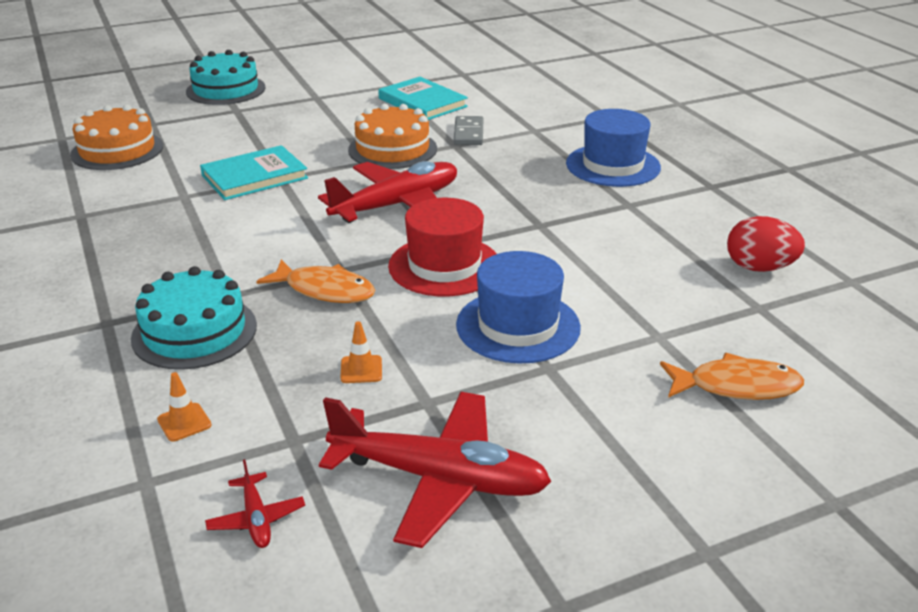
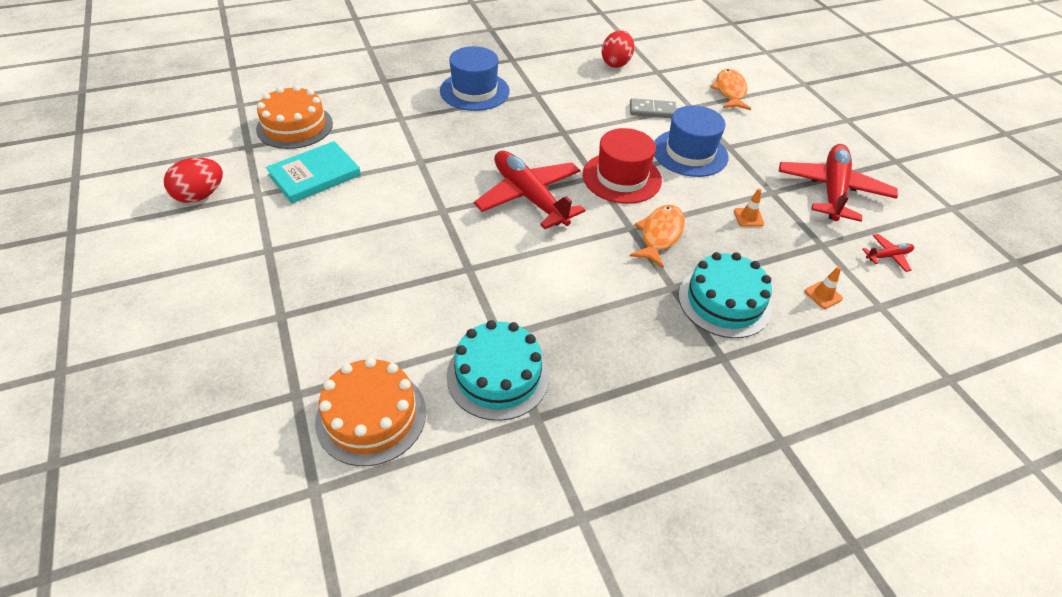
camera: 90 degrees left, 15 degrees up
(226, 89) = (205, 332): turquoise cake -> turquoise cake (498, 375)
(254, 177) = (464, 287): turquoise book -> none
(387, 67) = (200, 196): none -> red egg
(392, 149) = (420, 197): orange cake -> orange cake (295, 126)
(468, 133) = (397, 152): grey domino -> grey domino (652, 111)

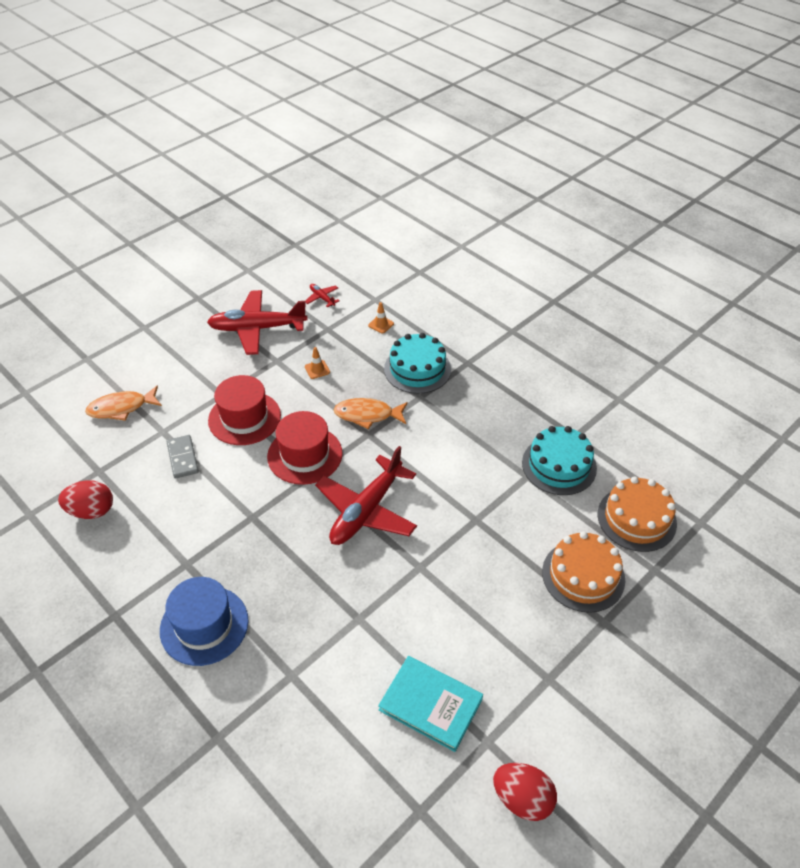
camera: 110 degrees left, 0 degrees up
(295, 126) = (359, 783): orange cake -> orange cake (583, 575)
(689, 153) = (244, 418): blue hat -> red hat

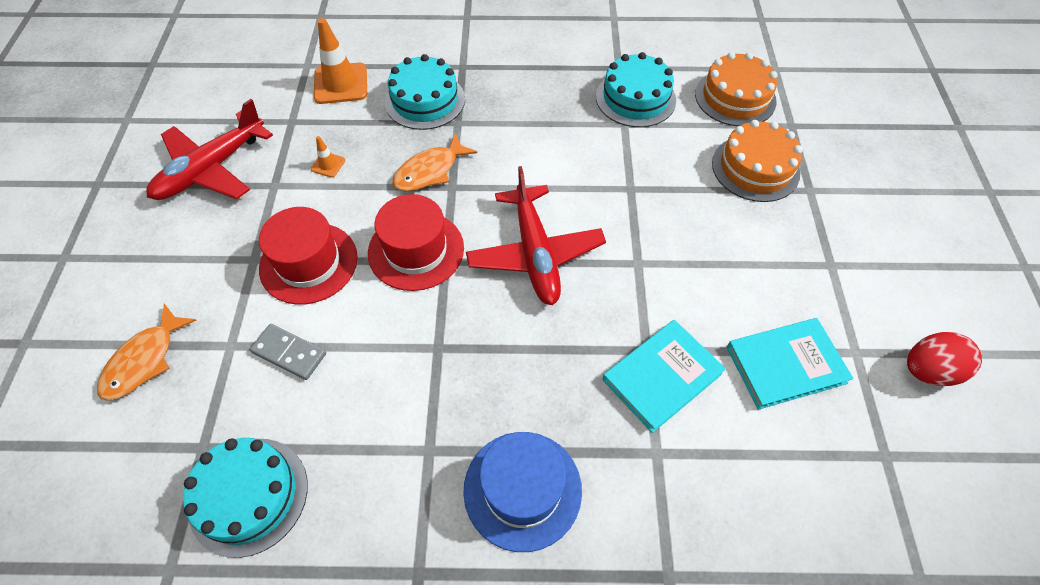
camera: 45 degrees left, 10 degrees up
(91, 511) = (248, 495): red egg -> turquoise cake
(322, 298) = (248, 96): red plane -> none
(348, 640) = (662, 376): none -> turquoise book
(381, 324) = (341, 84): orange traffic cone -> orange traffic cone, size x2.09

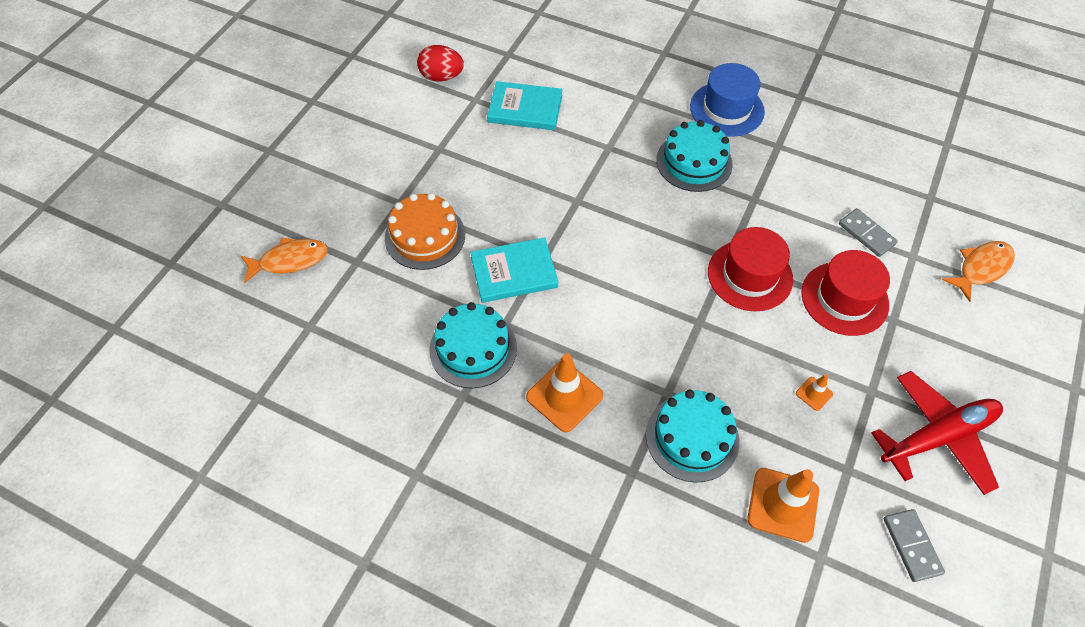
camera: 155 degrees left, 0 degrees up
(237, 91) = (911, 546): none -> grey domino
(248, 495) = (898, 162): turquoise cake -> turquoise cake (694, 162)
(430, 171) = (714, 346): orange fish -> orange fish (290, 260)
(535, 254) = (652, 236): red plane -> none
(540, 92) = (564, 396): none -> orange traffic cone
(662, 376) = (608, 130): turquoise book -> turquoise book (514, 272)
(735, 97) = (378, 310): orange cake -> none

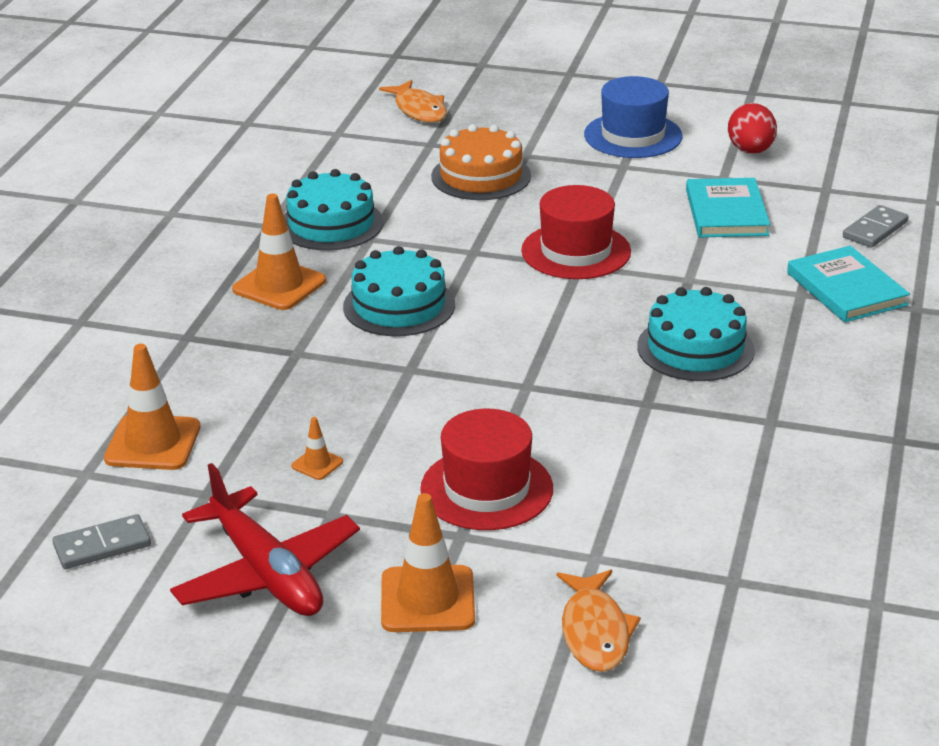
camera: 80 degrees right, 25 degrees down
(514, 272) = (447, 236): turquoise book -> turquoise book (846, 289)
(692, 437) = (237, 374): turquoise cake -> turquoise cake (399, 306)
(726, 109) = (824, 370): blue hat -> blue hat (633, 136)
(750, 275) = (501, 405): red hat -> red hat (576, 251)
(866, 234) = (621, 510): grey domino -> grey domino (875, 230)
(958, 347) = (427, 600): none -> orange traffic cone
(981, 268) = (595, 632): orange fish -> orange fish turned 45 degrees clockwise

